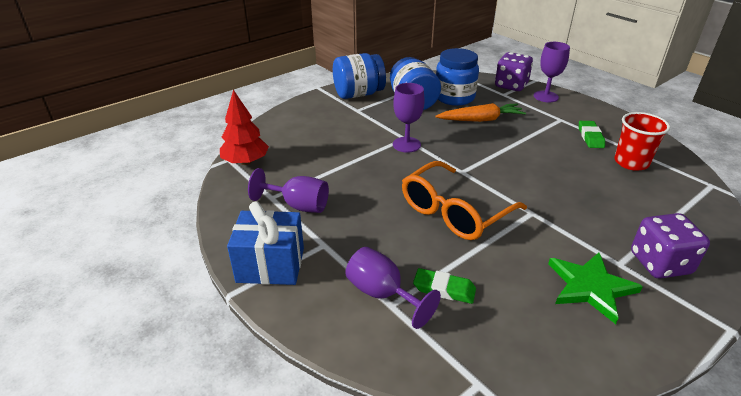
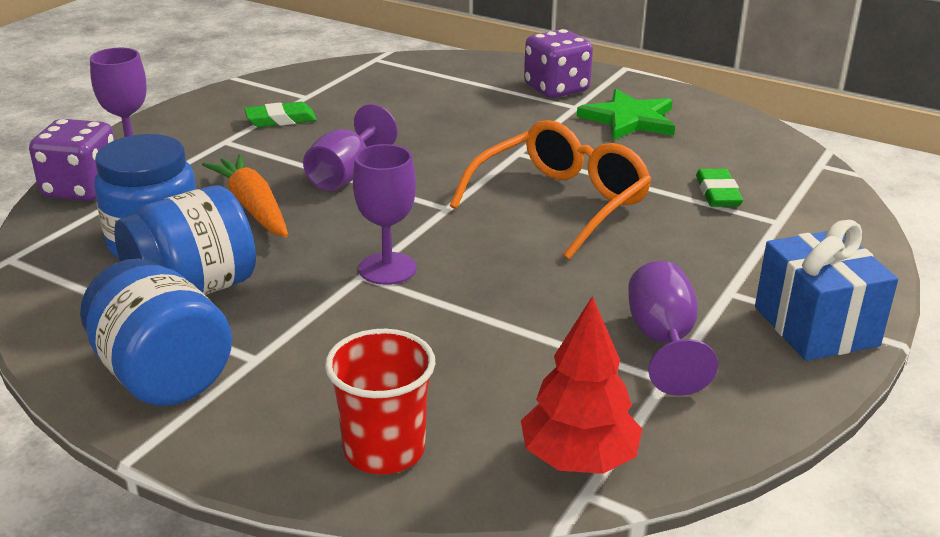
camera: 110 degrees left, 5 degrees down
(382, 294) = (769, 229): purple goblet -> purple goblet (346, 175)
(454, 212) = (561, 202): orange glasses -> orange glasses turned 75 degrees counterclockwise
(631, 162) = (346, 96): red cup -> red cup (384, 450)

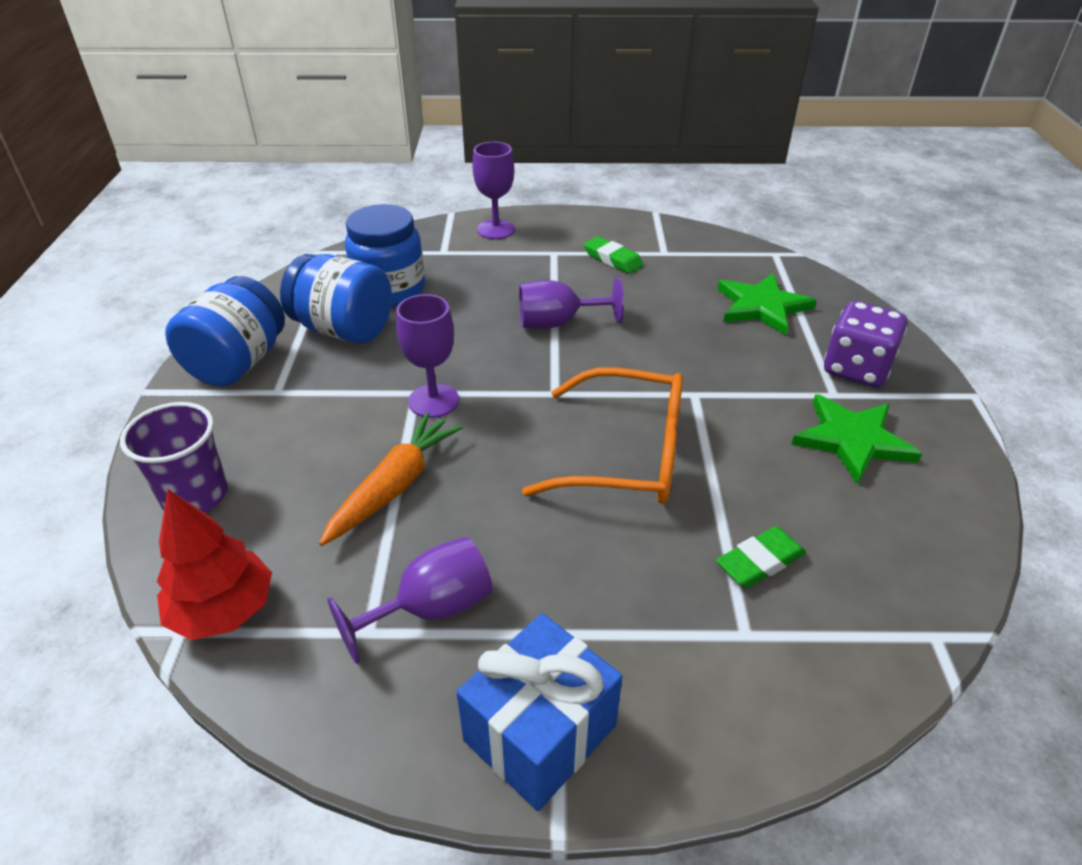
camera: 60 degrees right, 10 degrees up
(82, 189) = (435, 234): purple dice -> none
(253, 207) = (470, 305): orange carrot -> orange carrot (394, 486)
(384, 450) = (195, 496): red cup -> purple cup
(440, 90) = (762, 306): none -> green star

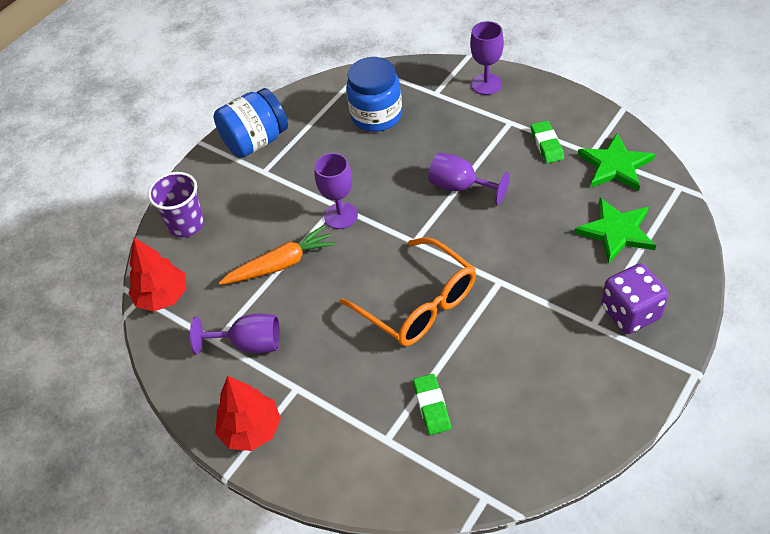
camera: 40 degrees right, 10 degrees up
(344, 330) = (328, 139): blue jar -> none
(540, 733) = (251, 430): blue gift -> red tree
(760, 561) = (431, 406): green eraser -> green eraser turned 75 degrees clockwise
(852, 440) = (568, 362): green star -> green star (615, 165)

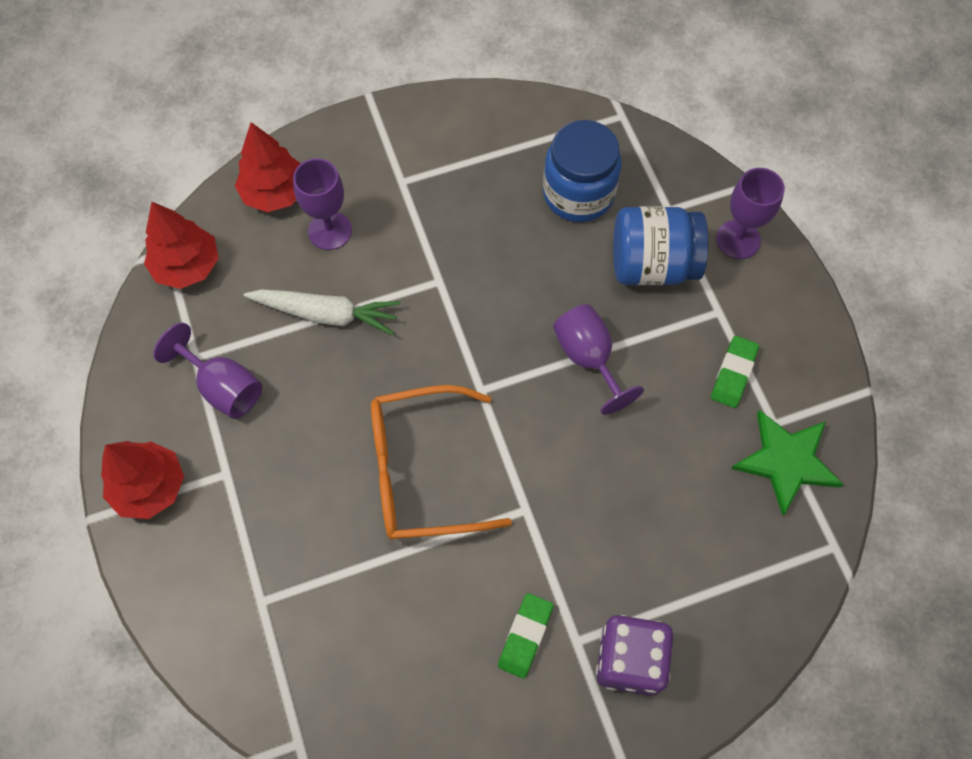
camera: 30 degrees right, 15 degrees up
(186, 224) = (275, 192): purple cup -> red tree
(256, 141) = (424, 135): blue jar -> blue jar (652, 264)
(280, 264) = (326, 314): orange carrot -> white carrot
(341, 216) = (433, 299): purple goblet -> purple goblet (330, 230)
(419, 304) = (421, 472): orange glasses -> orange glasses turned 90 degrees clockwise
(431, 406) = (333, 601): green eraser -> green eraser (525, 636)
(616, 232) = (707, 548): green star -> none

